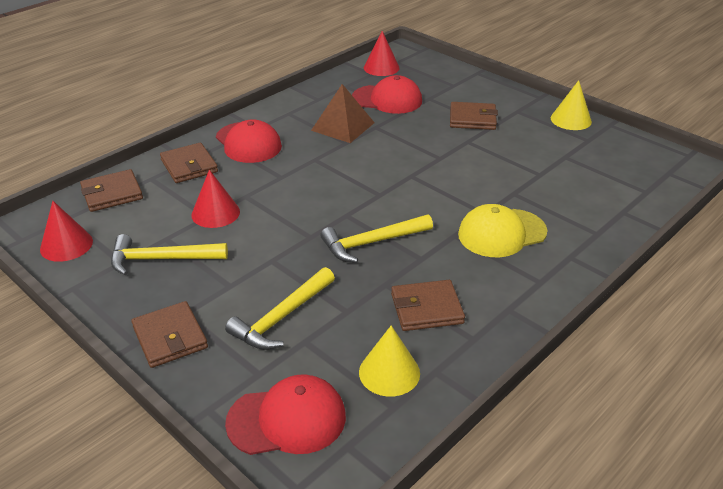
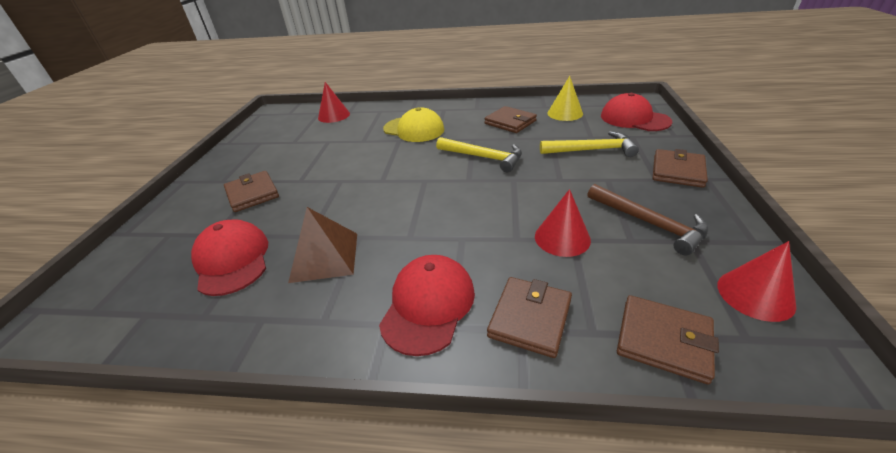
camera: 125 degrees left, 0 degrees up
(161, 259) = (649, 223): yellow hammer -> brown hammer
(381, 67) = (119, 316): red cone -> red cone (334, 115)
(571, 120) = (227, 157): yellow cone -> none

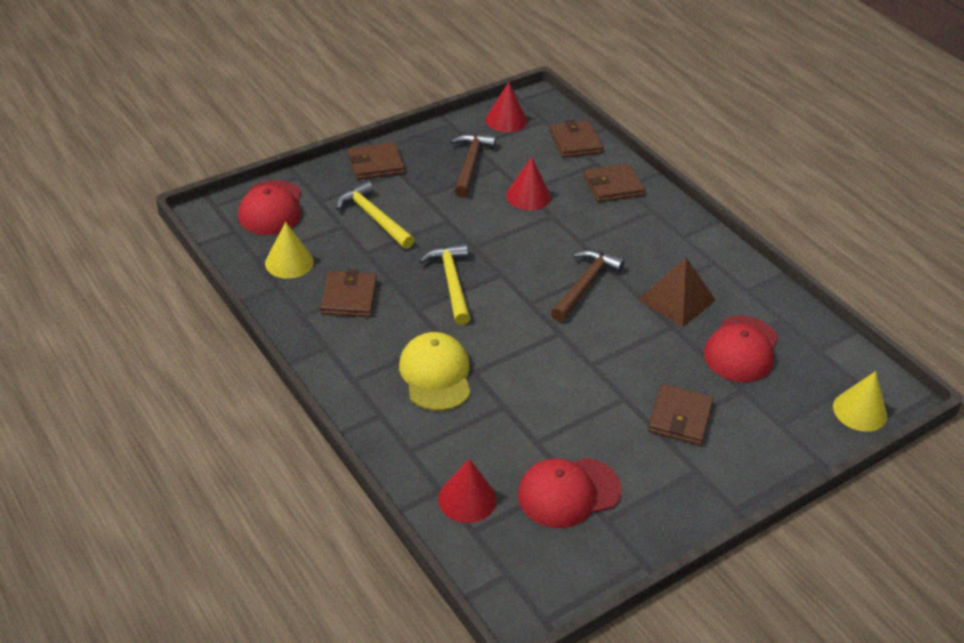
camera: 135 degrees left, 5 degrees up
(87, 288) = (860, 411): none -> yellow cone
(408, 213) = (585, 285): none -> brown hammer
(428, 305) = (651, 226): red cap -> red cap (568, 492)

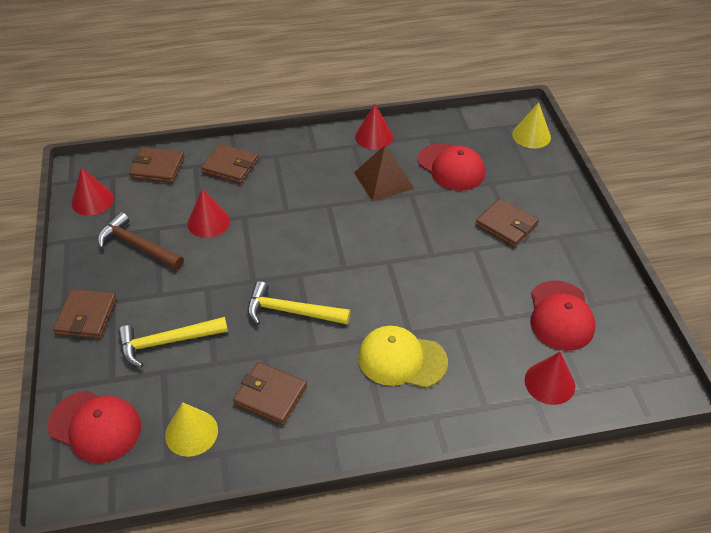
camera: 65 degrees left, 5 degrees up
(585, 285) = (340, 226): brown hammer -> none
(613, 186) = (230, 166): brown wallet -> brown wallet turned 75 degrees counterclockwise
(741, 274) = (374, 137): none -> red cone

